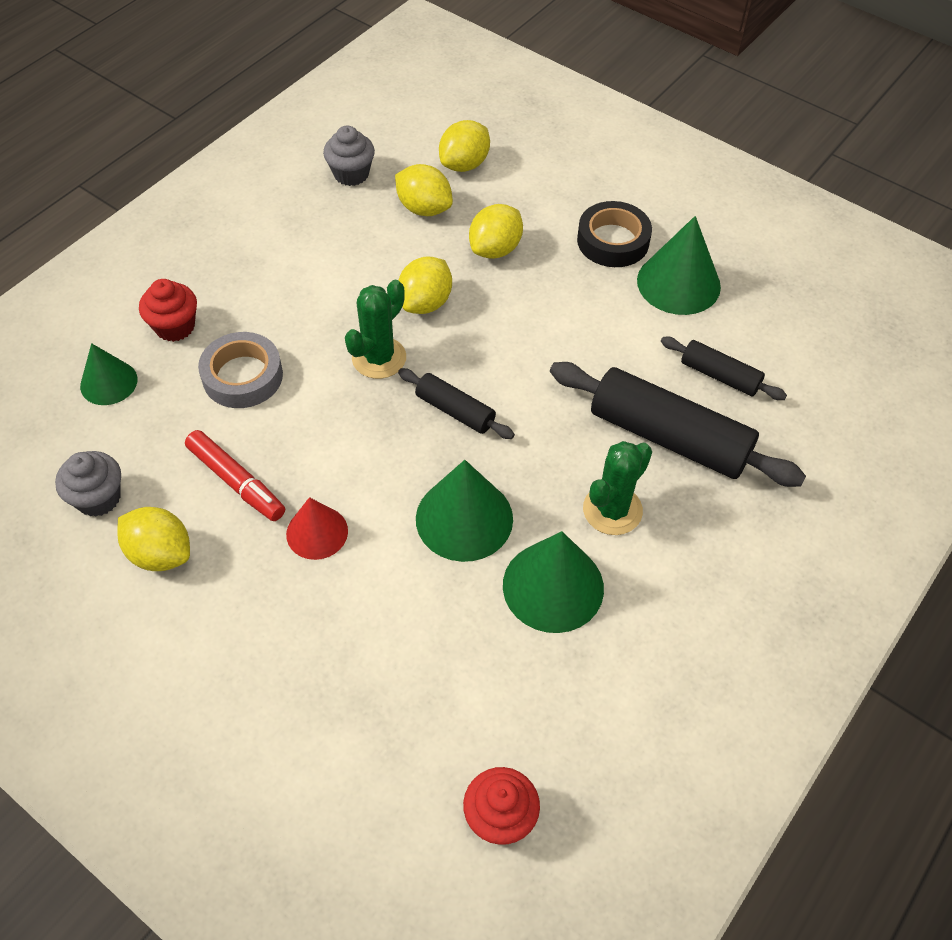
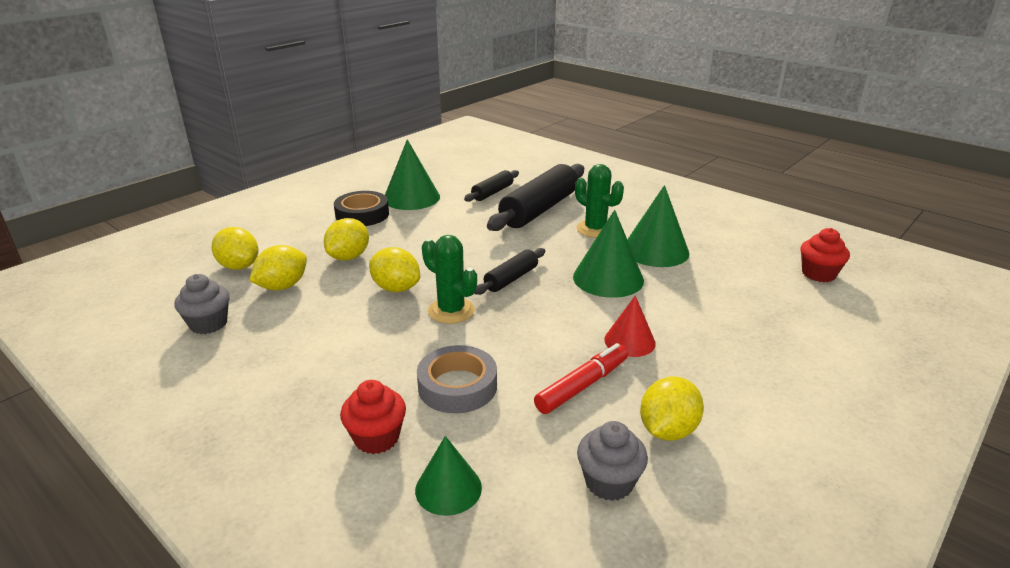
camera: 85 degrees left, 25 degrees down
(495, 249) = (349, 257): yellow lemon -> yellow lemon turned 75 degrees clockwise

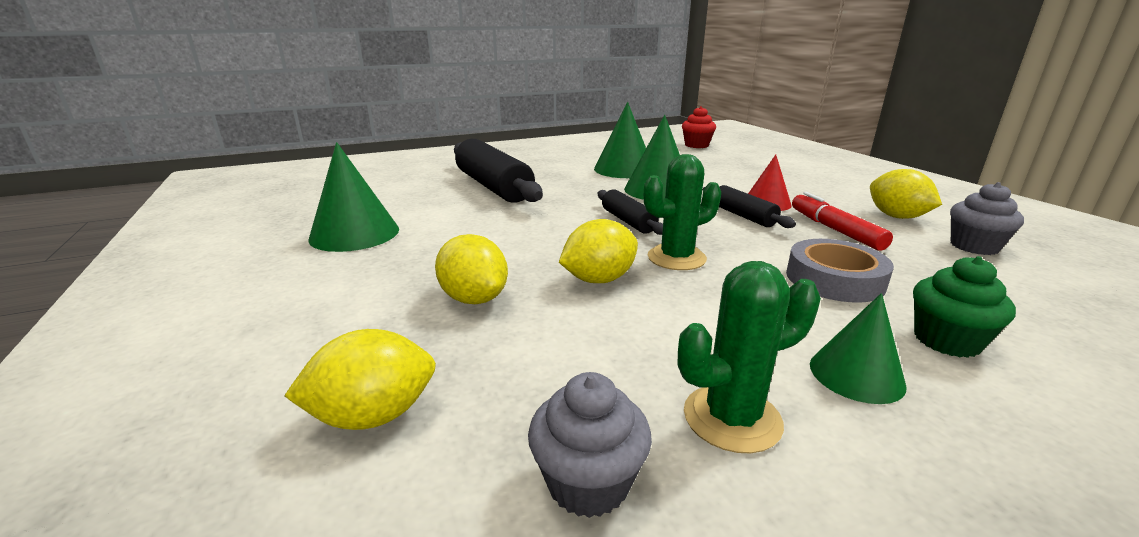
camera: 65 degrees left, 5 degrees down
(282, 286) = (510, 370): yellow lemon -> none
(362, 214) = (349, 271): black tape -> none
(376, 438) = (946, 341): red cupcake -> green cupcake
(448, 488) = (1021, 312): green cone -> green cone (856, 374)
(492, 192) = (419, 196): black rolling pin -> black rolling pin (743, 216)
(595, 229) = (563, 177): green cactus -> green cactus (732, 418)

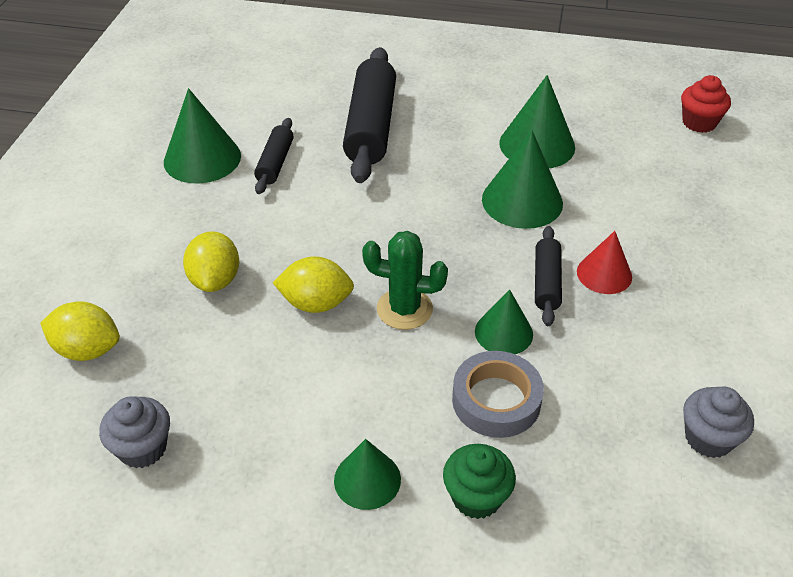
camera: 35 degrees right, 20 degrees up
(628, 221) = (427, 240): black rolling pin -> black rolling pin (275, 163)
(732, 418) = (252, 459): green cactus -> none
(766, 245) = (503, 332): none -> green cone
(835, 230) = (606, 346): red marker -> none
(896, 216) = (711, 361): yellow lemon -> none

